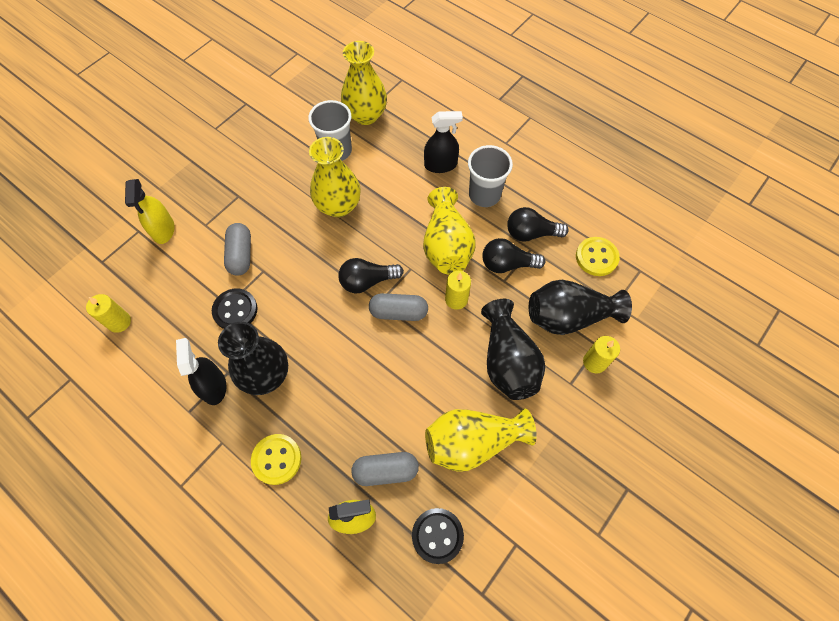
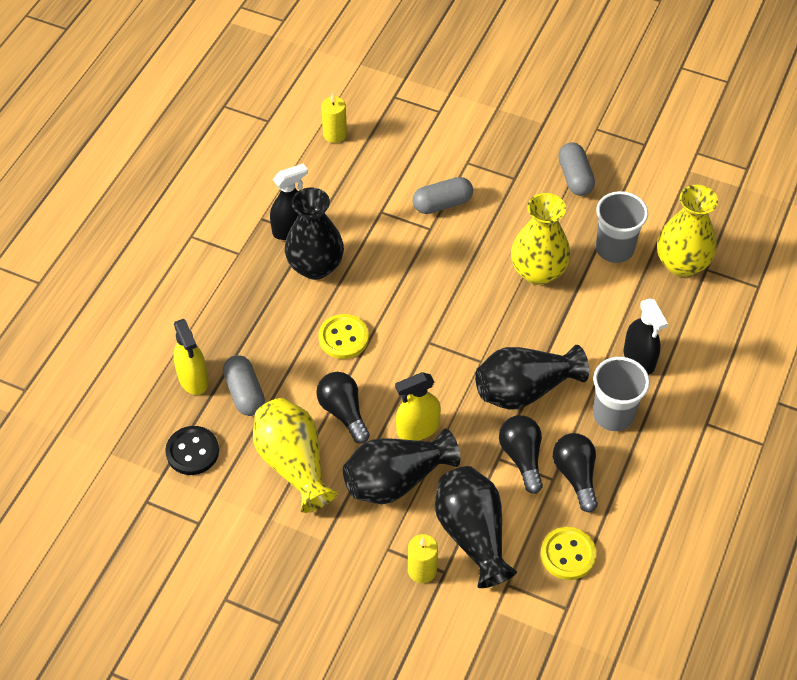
camera: 75 degrees right, 10 degrees down
(163, 230) = (448, 131): yellow spray bottle -> yellow spray bottle (418, 428)
(235, 310) = (377, 220): black button -> none
(276, 459) = (233, 301): yellow button -> yellow button (343, 338)
(367, 281) = (450, 324): black light bulb -> black light bulb (343, 412)
(398, 312) = (422, 362): grey capsule -> grey capsule (575, 177)
(446, 245) = (524, 390): yellow vase -> black vase
(456, 299) = (456, 414): yellow candle -> none

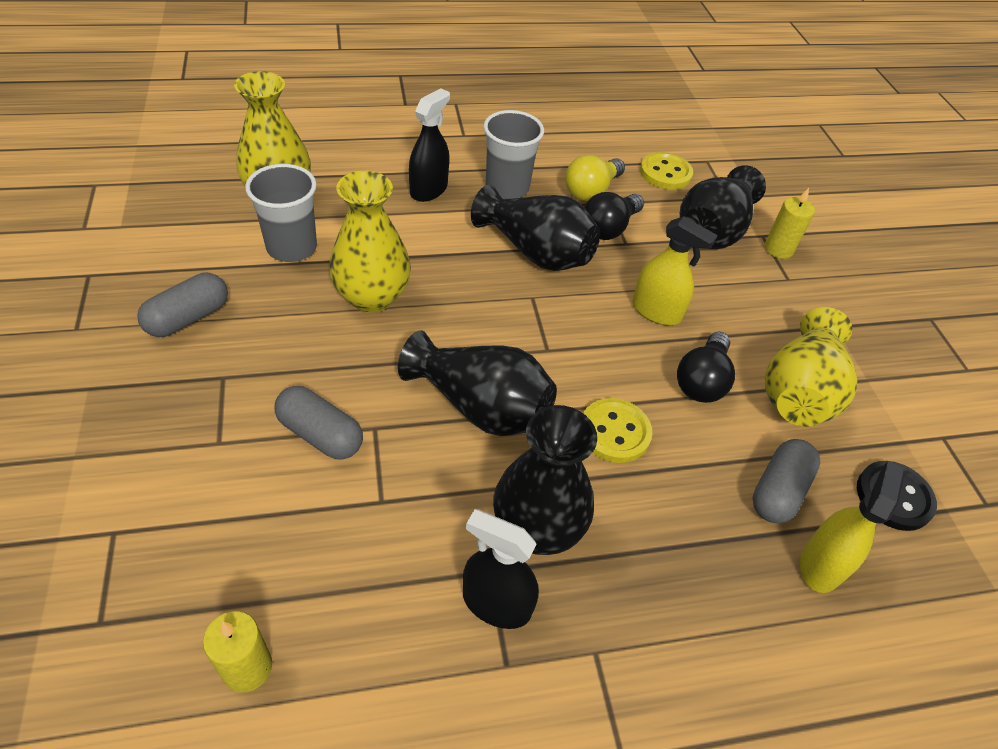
camera: 130 degrees left, 5 degrees down
(396, 480) = (724, 302): black vase -> black vase (480, 407)
(575, 475) = (591, 191): black light bulb -> yellow light bulb

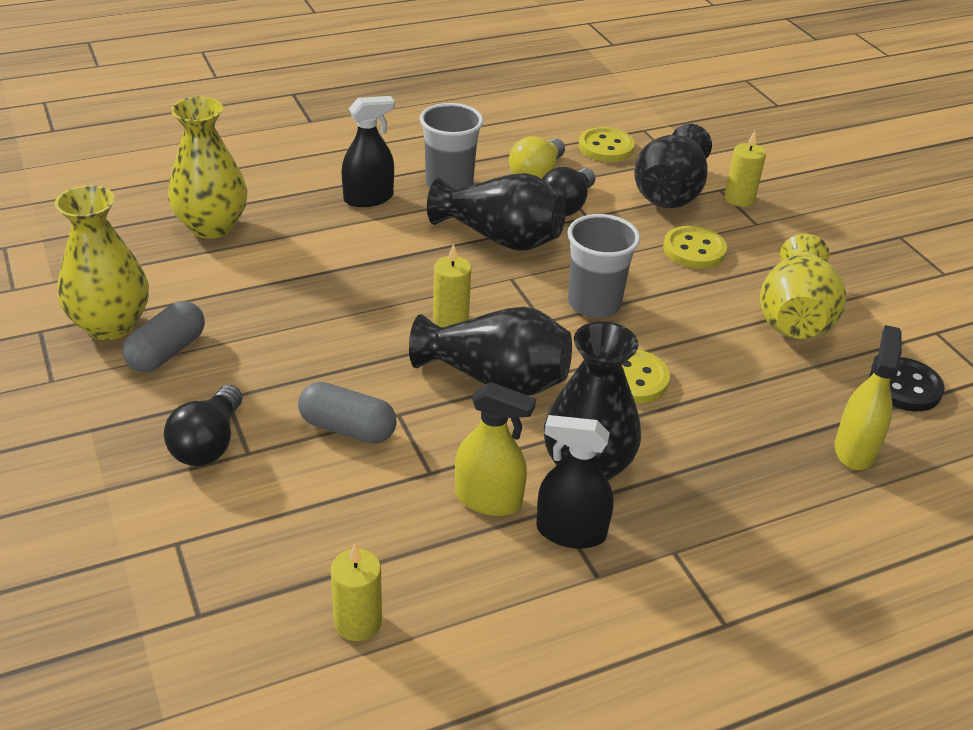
camera: 10 degrees left, 10 degrees down
(291, 247) = (247, 273): grey cup -> grey cup (594, 303)
(372, 296) = (349, 303): yellow vase -> yellow vase (111, 325)
(428, 189) = (368, 198): black spray bottle -> black spray bottle turned 45 degrees clockwise
(460, 330) = (450, 318): none -> yellow candle
(656, 311) = (638, 271): yellow spray bottle -> yellow spray bottle (488, 499)
(702, 381) = (701, 323): black light bulb -> black light bulb (208, 444)
(718, 297) = (694, 250): none -> yellow button
(778, 491) = (799, 400): grey capsule -> none

